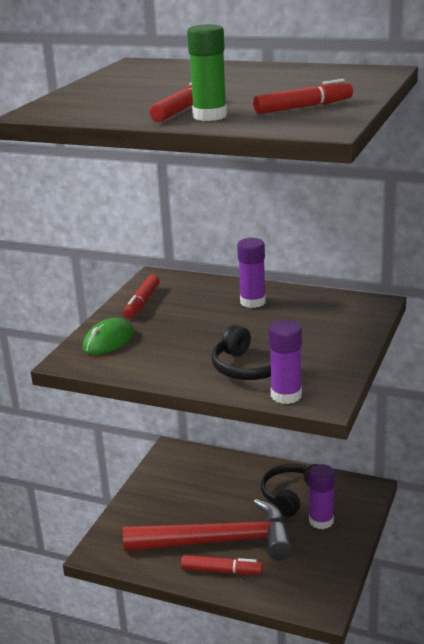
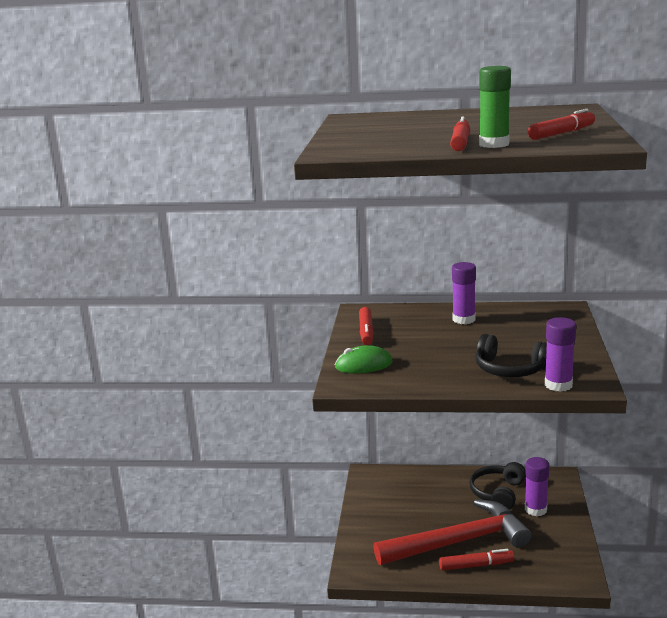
camera: 15 degrees left, 5 degrees down
(108, 341) = (363, 365): green mouse -> green mouse turned 60 degrees clockwise

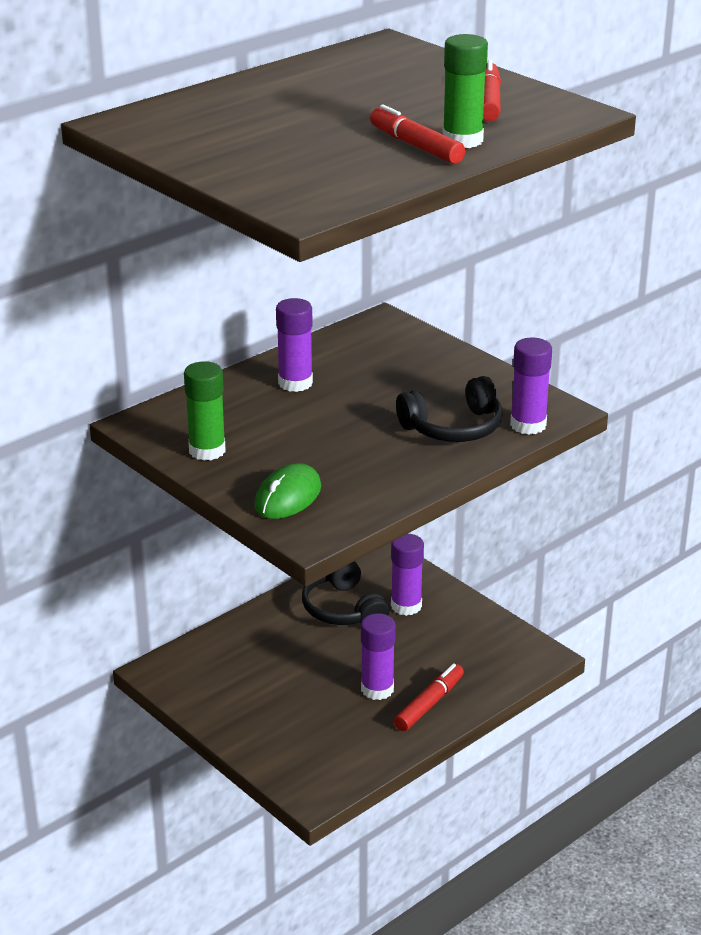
camera: 50 degrees left, 10 degrees up
(366, 332) = (207, 451): red marker -> green glue stick
(459, 541) = (377, 689): red hammer -> purple glue stick

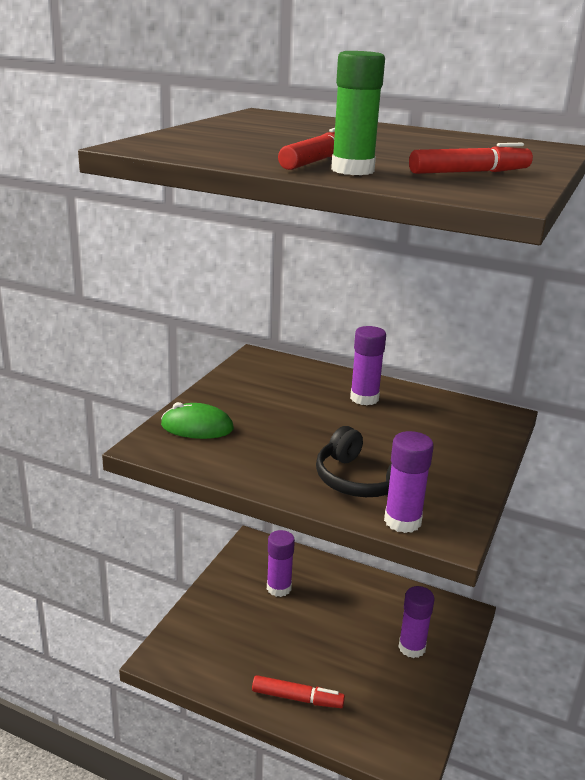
camera: 65 degrees right, 5 degrees down
(207, 451) = (240, 385): green glue stick -> none
(343, 609) = (380, 612): black headphones -> none
(377, 689) = (297, 660): purple glue stick -> purple glue stick (279, 588)

